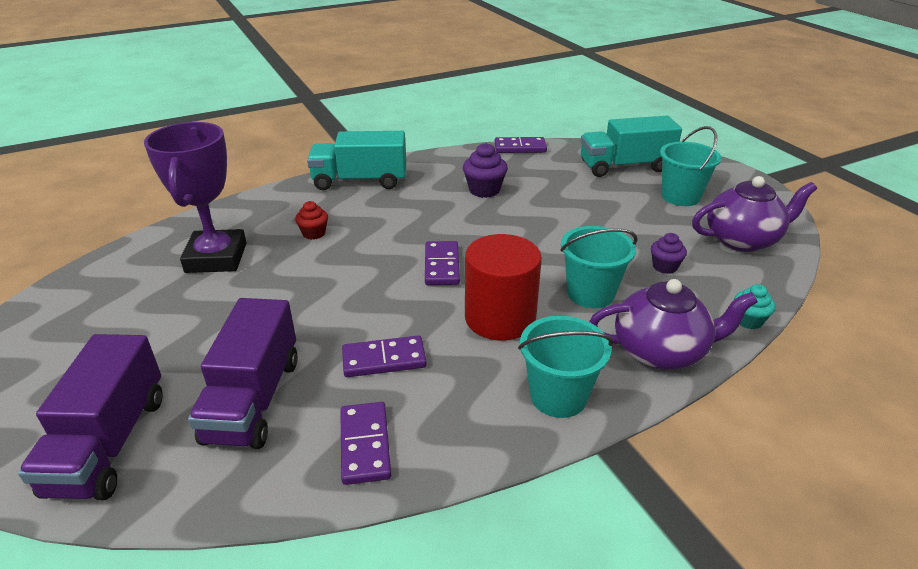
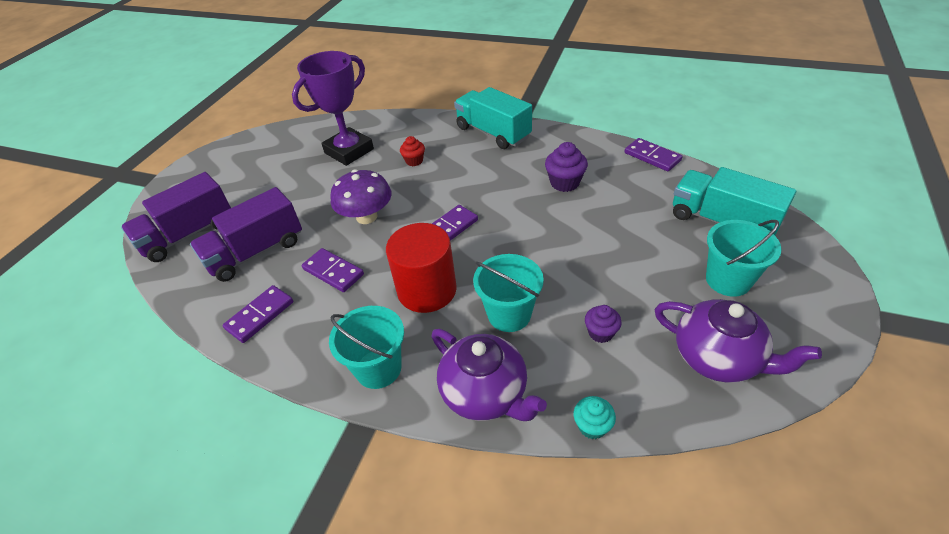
camera: 50 degrees right, 10 degrees up
(340, 299) = (366, 217): none -> purple mushroom

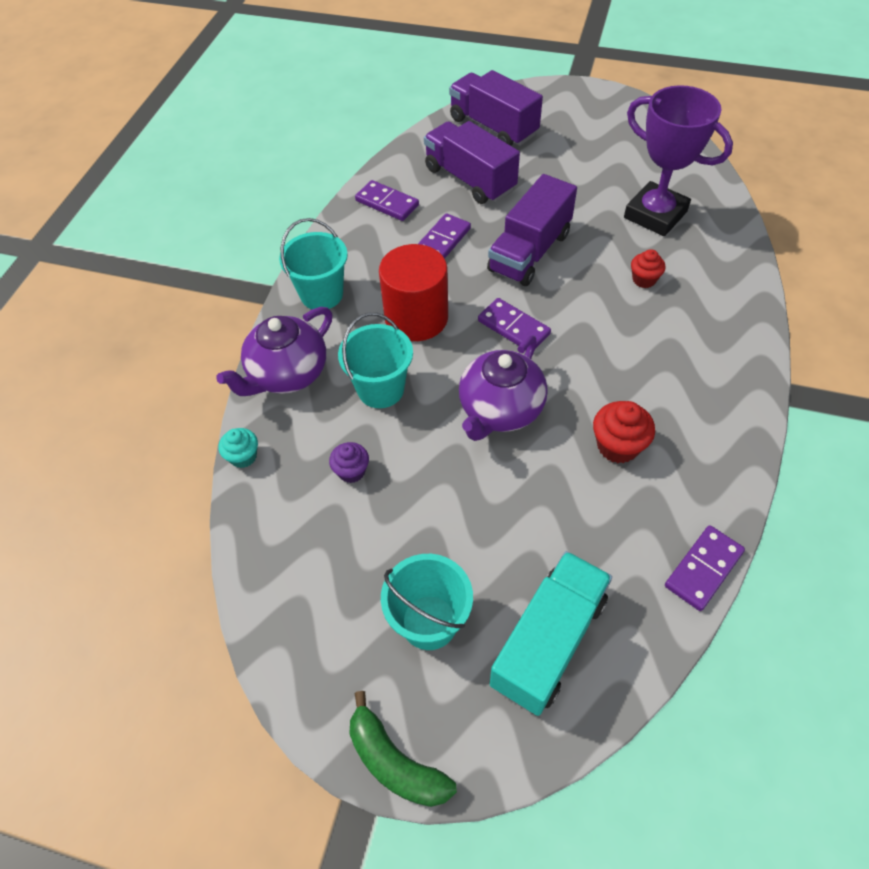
camera: 85 degrees right, 10 degrees up
(366, 217) = (529, 252): purple mushroom -> purple truck
(493, 133) = (729, 359): turquoise truck -> none
(564, 183) = (617, 446): purple cupcake -> red cupcake
(718, 358) = (309, 583): purple teapot -> purple teapot (500, 410)
(840, 297) = (395, 762): none -> green banana

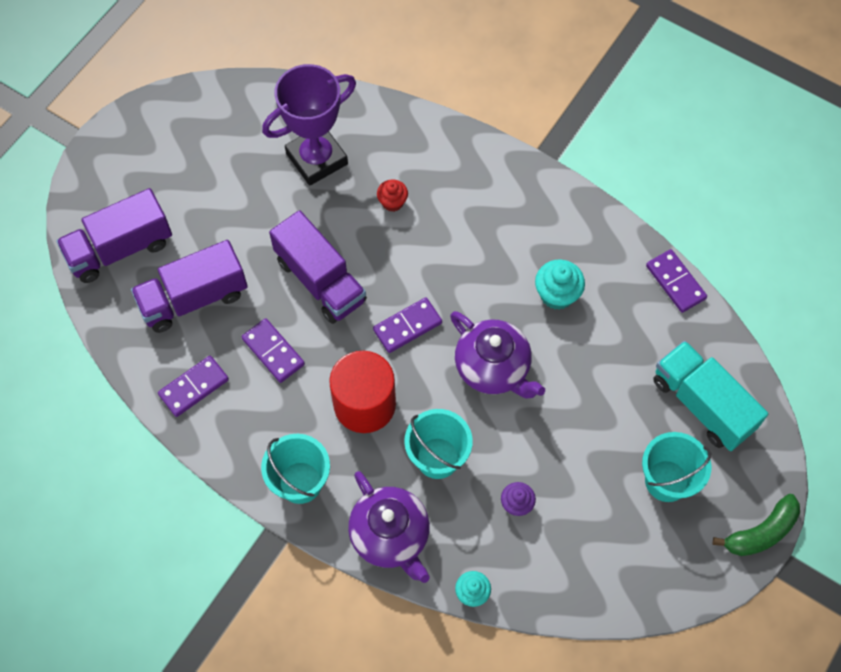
camera: 75 degrees left, 10 degrees up
(617, 446) = (557, 294): red cupcake -> turquoise cupcake

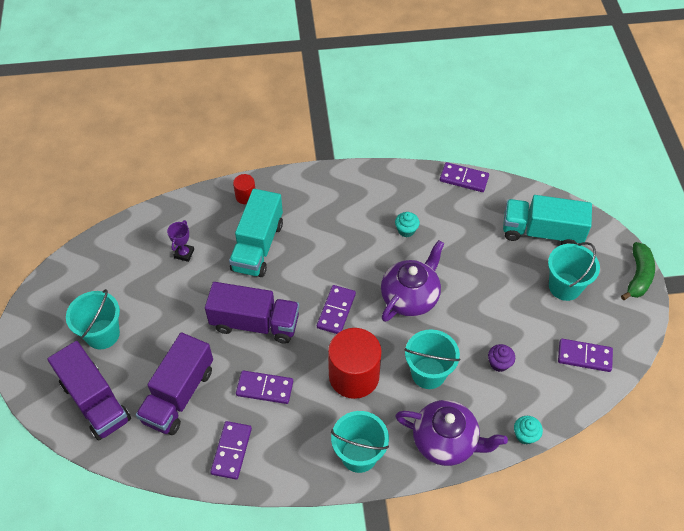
camera: 40 degrees left, 10 degrees down
(120, 248) = (95, 401): purple truck -> purple truck turned 60 degrees counterclockwise
(177, 187) = (102, 334): none -> turquoise bucket
(317, 159) = (184, 253): purple trophy -> purple trophy, size x0.42
(392, 202) = (258, 246): red cupcake -> turquoise truck
(428, 139) = (245, 196): none -> red cylinder
(493, 368) = (410, 297): purple teapot -> purple teapot turned 60 degrees counterclockwise
(557, 294) = (406, 230): turquoise cupcake -> turquoise cupcake, size x0.65
(611, 567) = (584, 356): none -> purple domino

